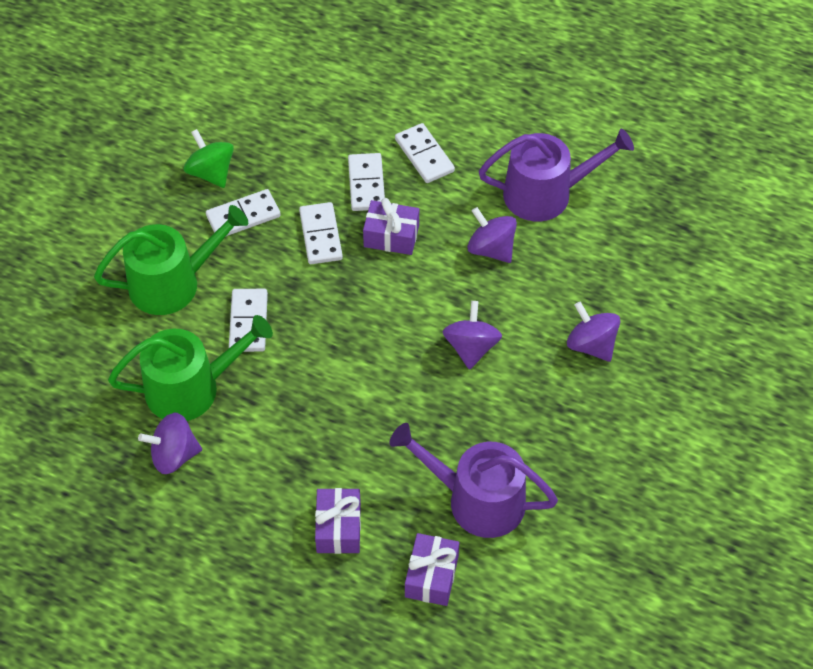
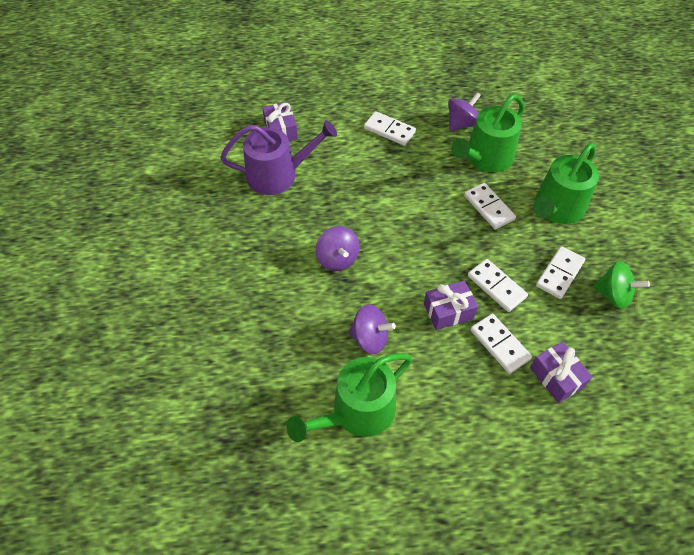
camera: 150 degrees right, 0 degrees up
(338, 528) = (346, 130): purple gift -> purple gift (556, 377)
(424, 155) = (477, 396): white domino -> white domino (389, 130)
(546, 193) = (357, 412): purple watering can -> green watering can
(591, 345) = (255, 300): purple spinning top -> none

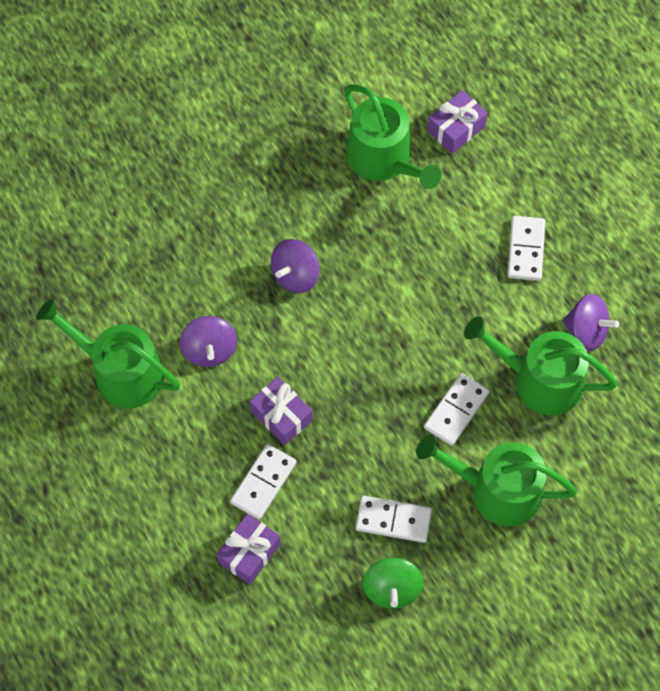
camera: 65 degrees right, 10 degrees up
(278, 175) = (384, 159): purple watering can -> green watering can
(496, 286) = (340, 456): white domino -> none

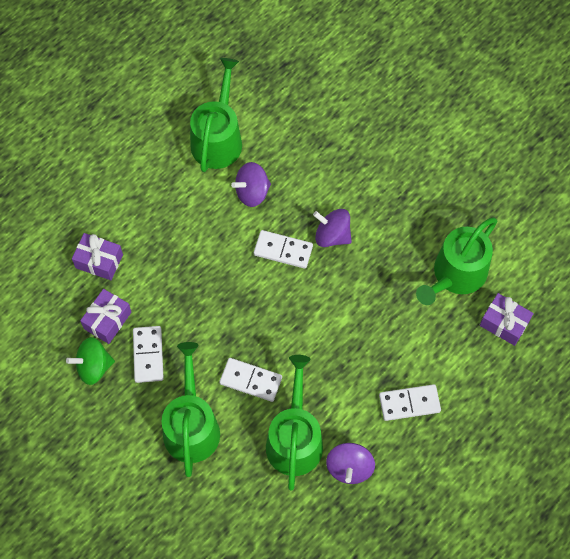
camera: 75 degrees right, 0 degrees up
(263, 483) = (156, 257): white domino -> white domino (283, 250)
(281, 416) = (212, 255): purple gift -> purple gift (107, 320)

